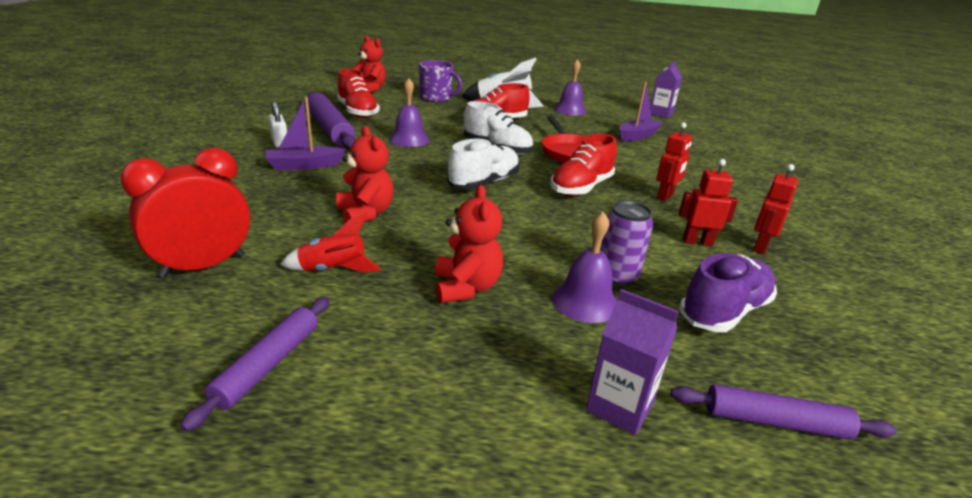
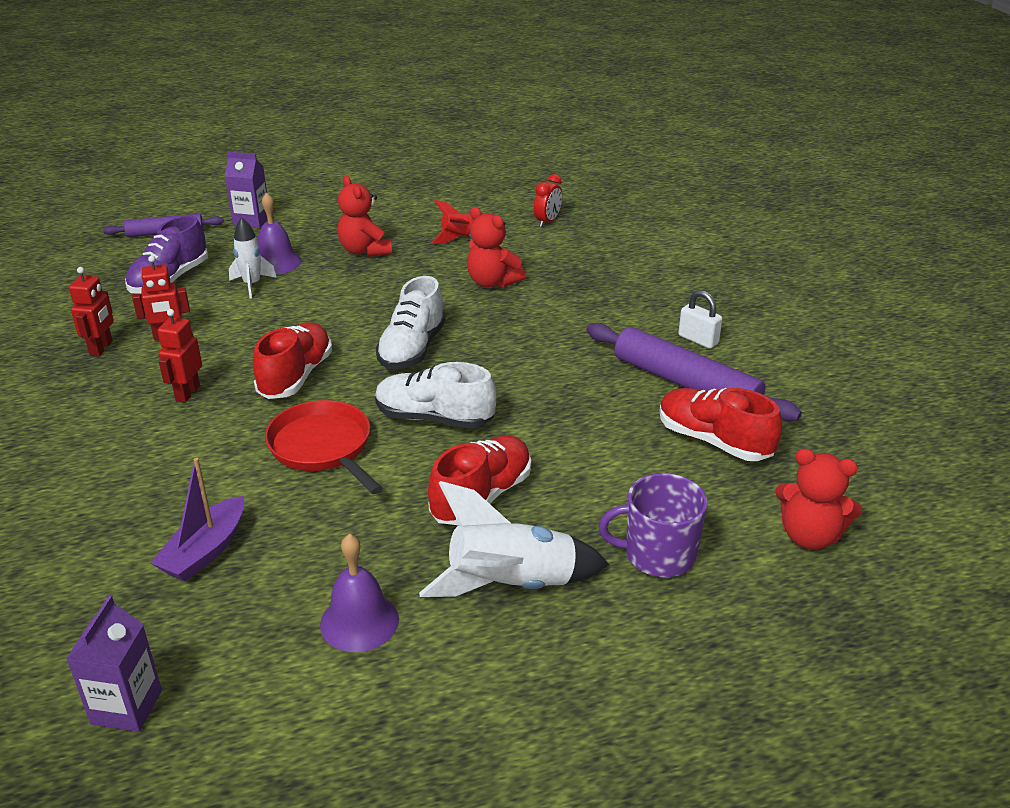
camera: 160 degrees right, 5 degrees up
(203, 266) = (547, 222): red clock -> red clock, size x0.55
(268, 365) = (443, 197): purple rolling pin -> none
(304, 165) = (619, 316): purple boat -> none
(409, 139) = (566, 398): purple bell -> none
(617, 276) = (252, 285): purple can -> white rocket

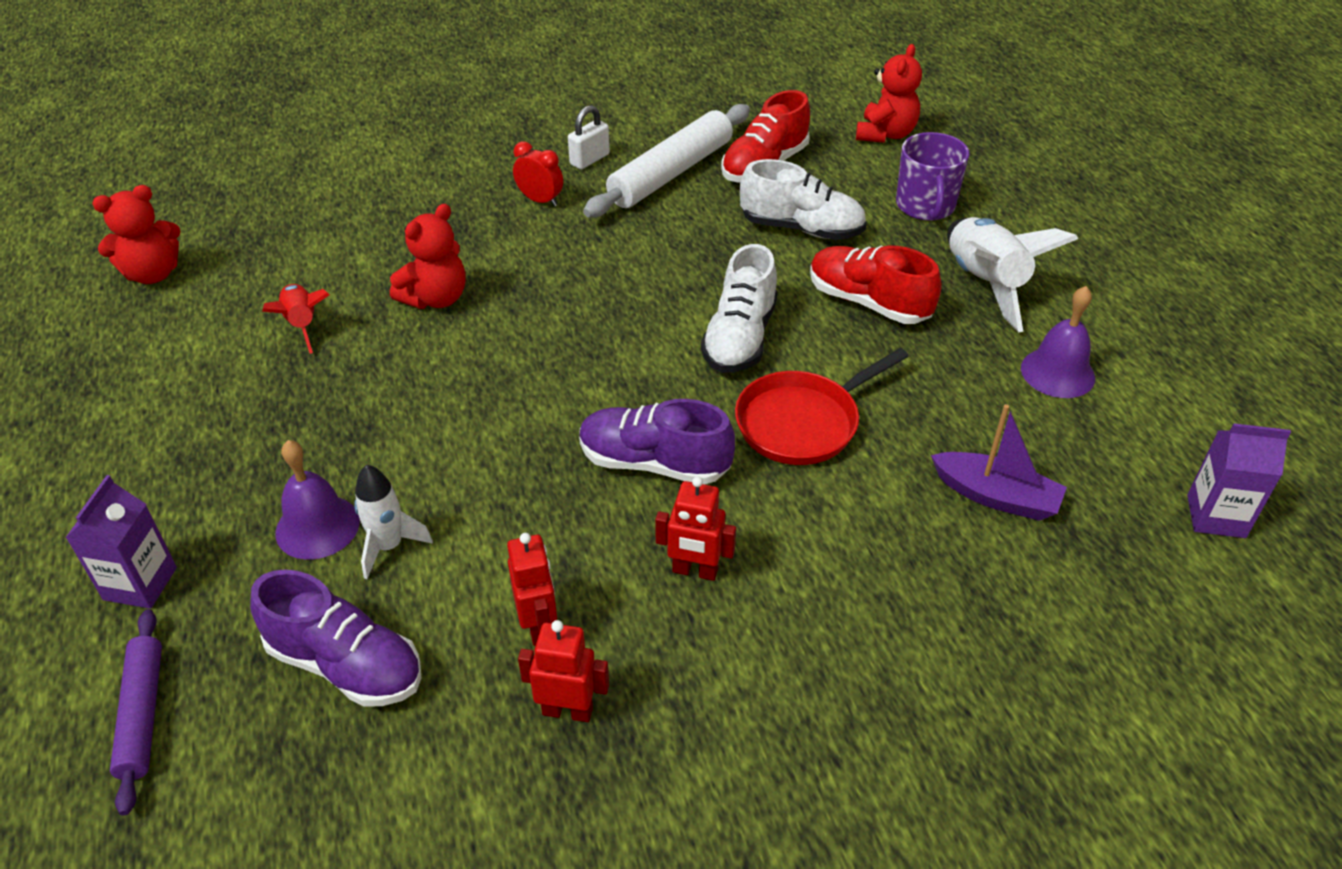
camera: 90 degrees left, 10 degrees up
(296, 376) = (654, 463): red shoe -> purple shoe
(365, 251) = (308, 425): red teddy bear -> red teddy bear (153, 274)
(412, 349) = (594, 362): white shoe -> white shoe (801, 228)
(547, 222) = (275, 250): red clock -> red clock (540, 200)
(686, 384) = (671, 173): purple rolling pin -> white rolling pin

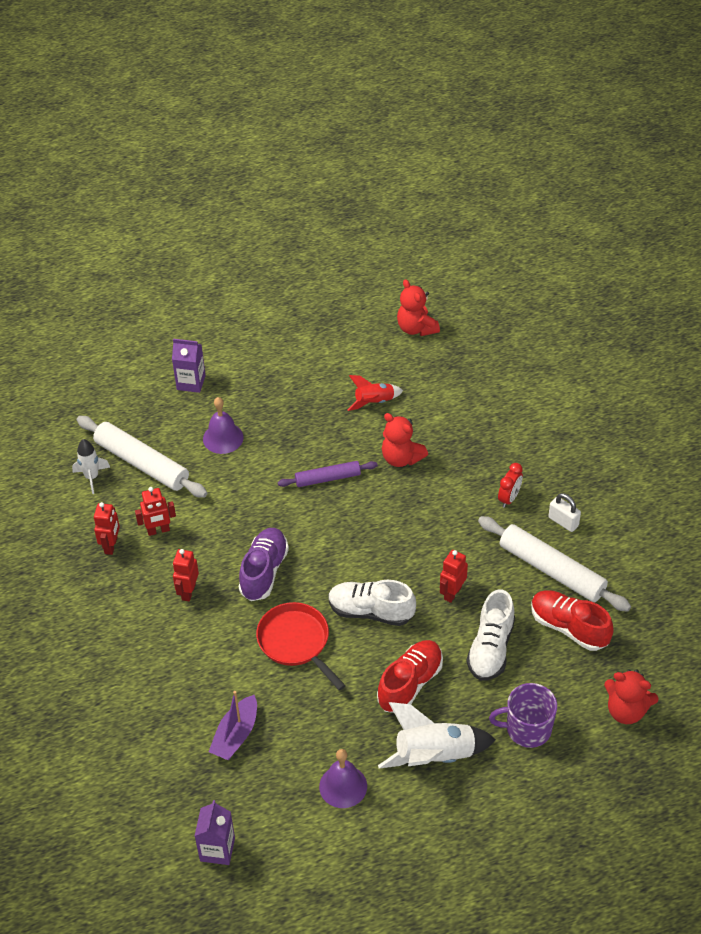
camera: 90 degrees right, 5 degrees up
(142, 714) = (122, 401): purple rolling pin -> purple rolling pin (328, 478)
(346, 664) = (142, 463): purple shoe -> white rolling pin
(389, 546) = (209, 467): white rocket -> white rocket (92, 477)
(706, 258) = (452, 593): none -> red robot

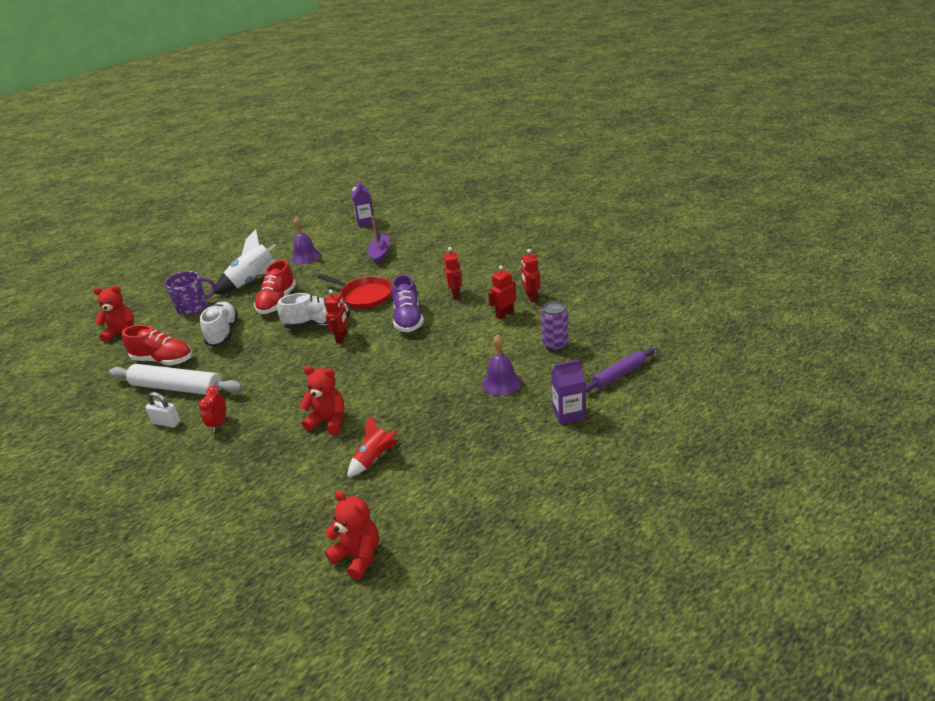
camera: 160 degrees right, 15 degrees down
(92, 477) = (586, 325): white rocket -> none
(142, 463) = (555, 345): white rolling pin -> purple can
(328, 478) = (389, 386): purple rolling pin -> purple rolling pin (619, 375)
(452, 593) = (258, 351): red robot -> red robot (342, 338)

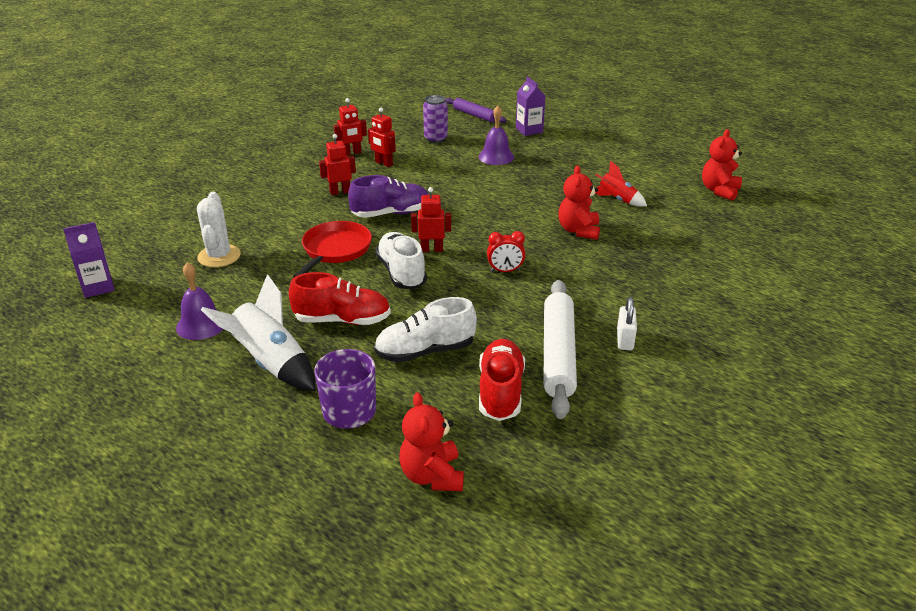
camera: 105 degrees left, 0 degrees up
(218, 423) = (610, 298): red clock -> red clock (505, 271)
(380, 254) = (219, 256): purple boat -> white cactus

